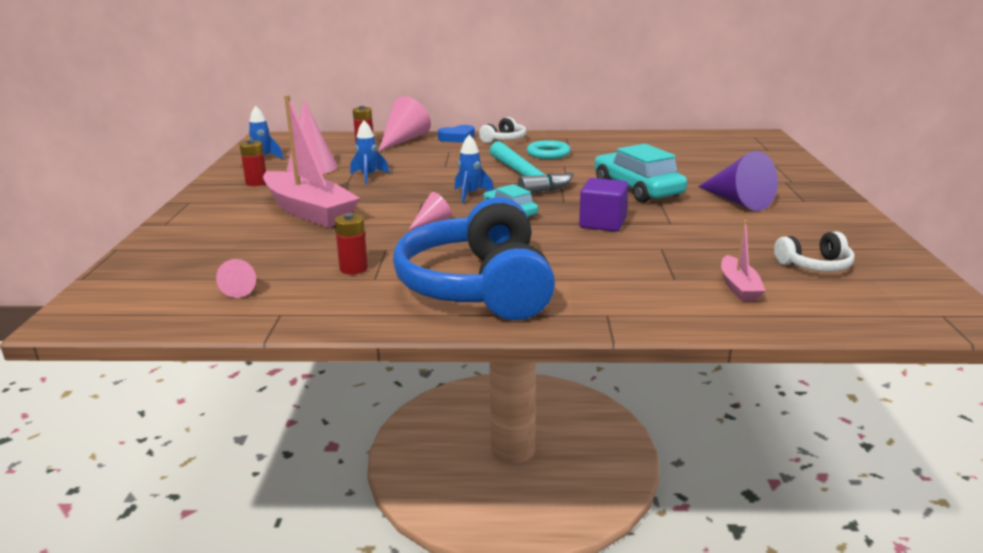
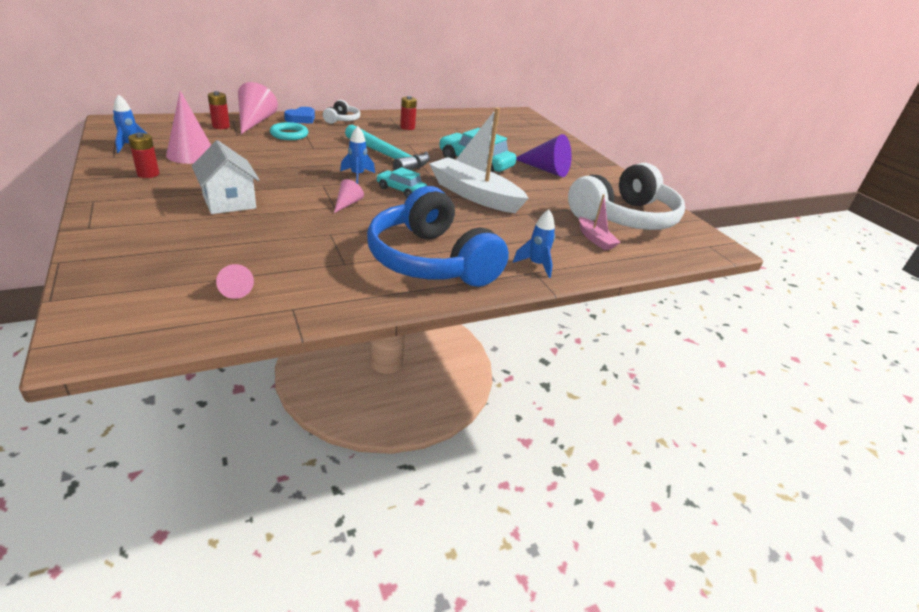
camera: 30 degrees left, 10 degrees up
(309, 211) = (229, 202): pink boat -> white house
(353, 268) = (319, 256): red battery -> red battery (407, 127)
(368, 177) = (254, 162): blue rocket -> blue rocket (536, 265)
(548, 153) = (387, 133): turquoise ring -> turquoise ring (289, 134)
(602, 223) = (474, 195): purple cube -> white boat
(815, 265) = (624, 217): white headphones -> white headphones, size x2.29

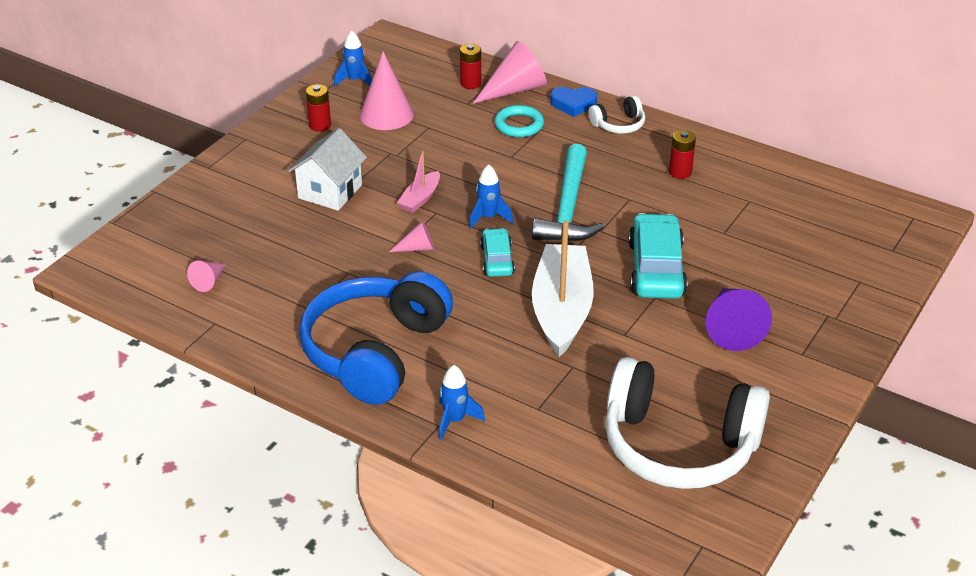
camera: 60 degrees right, 5 degrees up
(595, 239) = (577, 441): pink boat -> pink boat (420, 199)

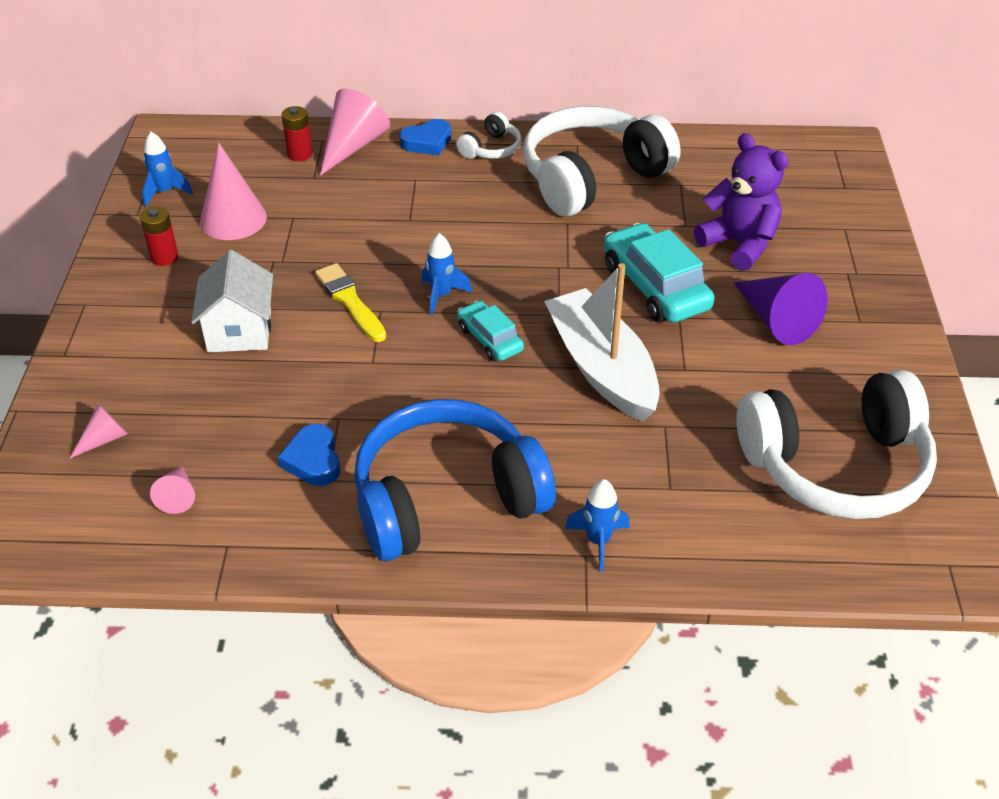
camera: 30 degrees left, 5 degrees up
(310, 293) = (313, 460): none -> blue heart
(375, 352) = (446, 499): blue headphones -> blue headphones turned 75 degrees clockwise
(417, 248) = (393, 359): pink cone -> pink cone (104, 439)
(420, 199) = (350, 301): pink boat -> yellow brush
(519, 125) = (389, 182): turquoise ring -> none
(568, 208) = (515, 255): turquoise hammer -> none
(680, 172) = (592, 178): red battery -> white headphones
(755, 262) = (739, 244): none -> purple teddy bear

